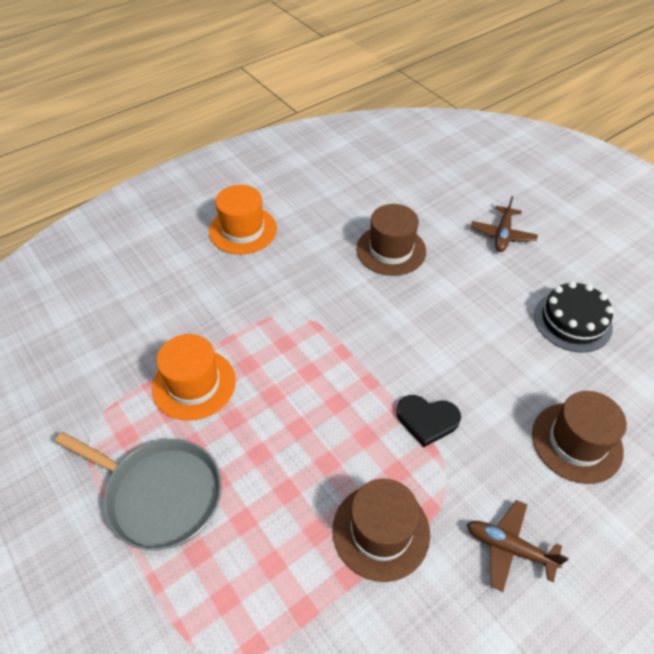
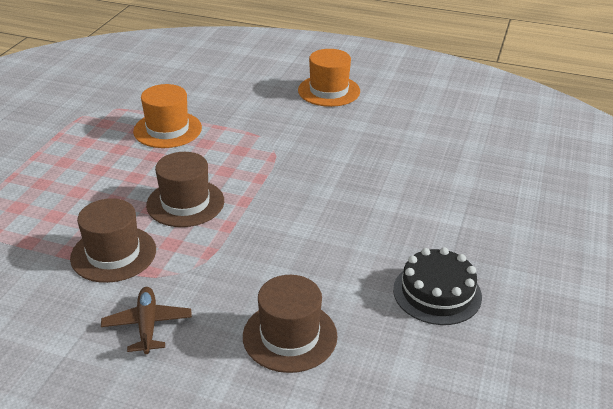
camera: 55 degrees right, 15 degrees down
(160, 494) = (73, 153): grey pan -> none
(391, 250) = (395, 162): brown hat -> brown hat (185, 203)
(427, 420) = (233, 242): black heart -> none
(502, 235) = (498, 215): brown plane -> none

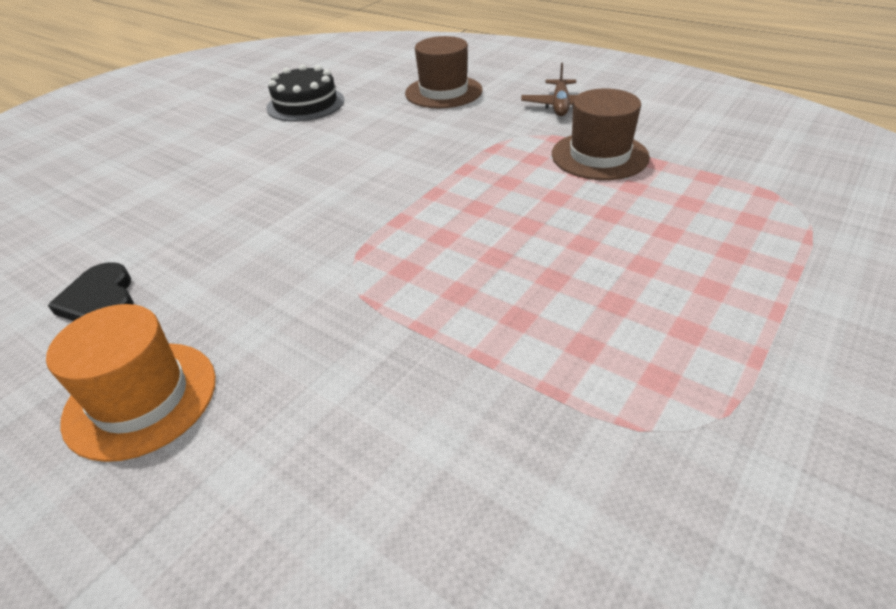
camera: 160 degrees left, 5 degrees up
(167, 130) = (523, 336): orange hat -> none
(185, 203) = (511, 199): brown hat -> none
(397, 117) = (100, 300): none -> black heart

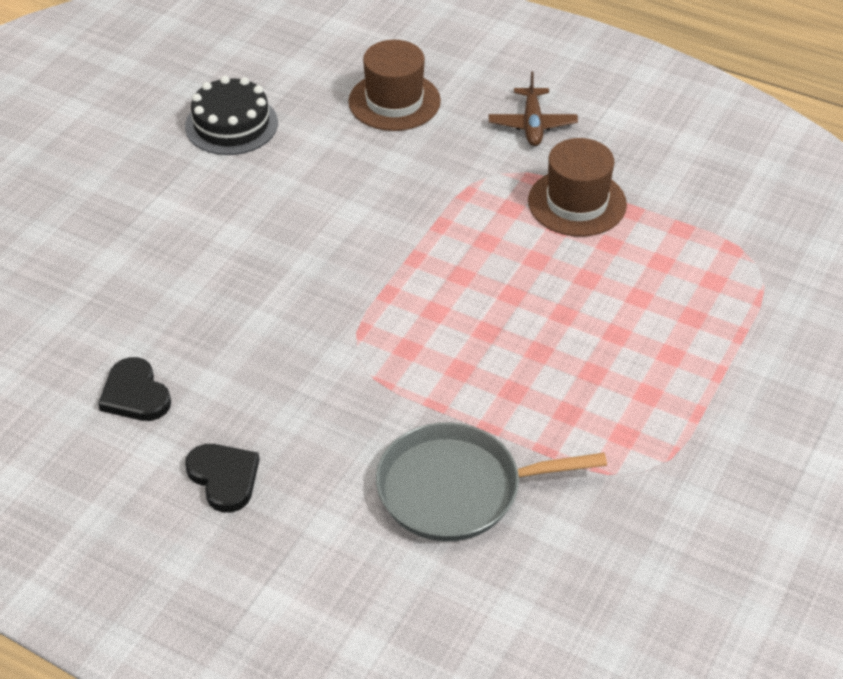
camera: 10 degrees left, 5 degrees up
(141, 398) = (224, 478): orange hat -> black heart
(426, 436) = (457, 489): none -> grey pan

